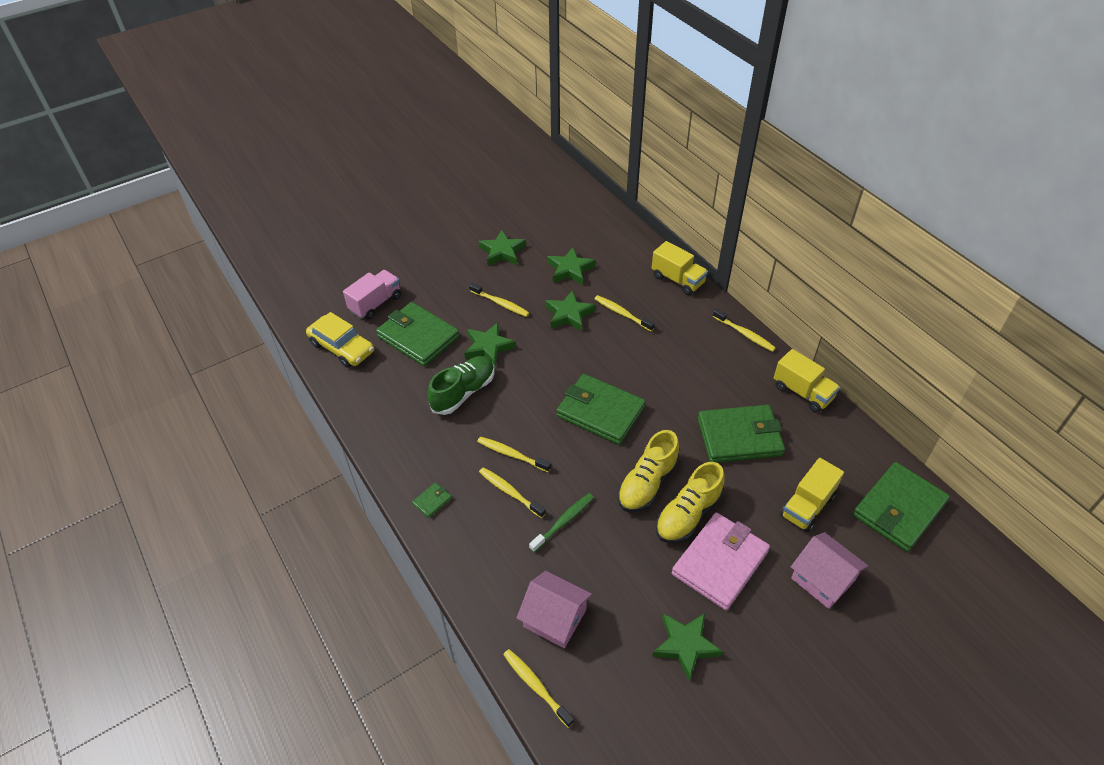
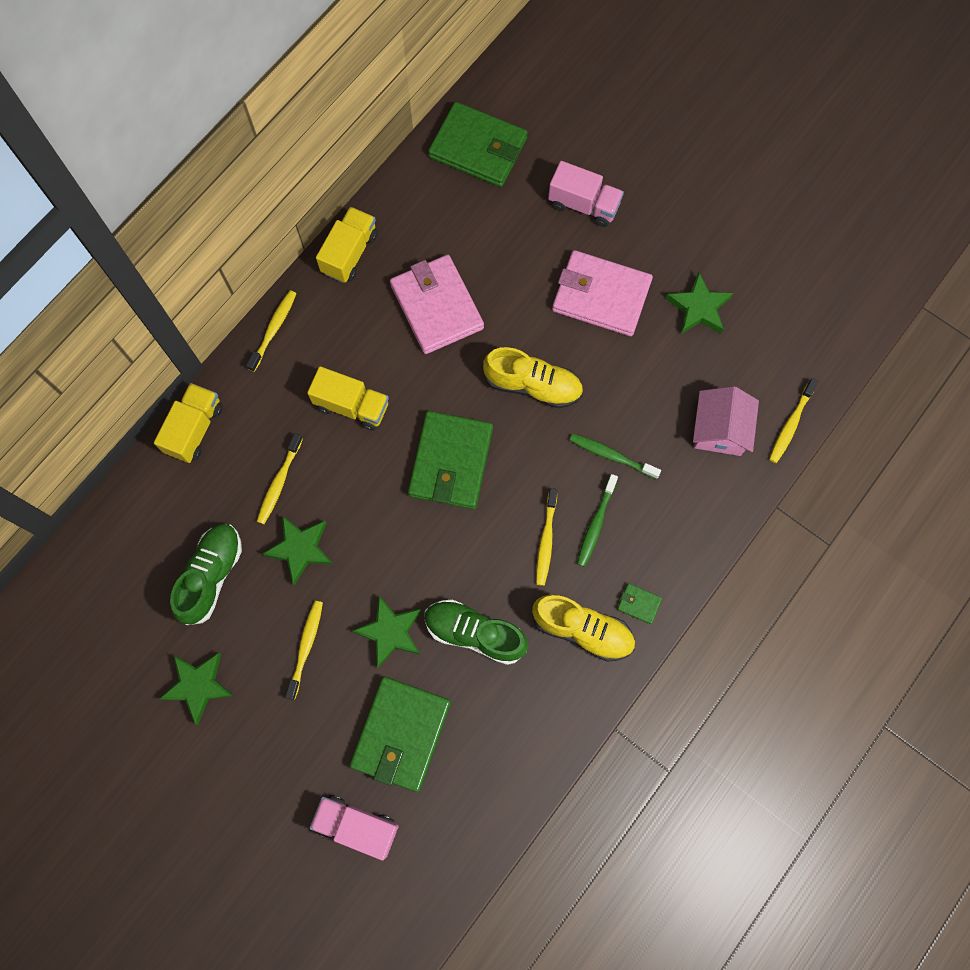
camera: 110 degrees left, 25 degrees up
(342, 347) = (452, 832): yellow car -> none
(510, 492) = (596, 524): yellow toothbrush -> green toothbrush
(570, 269) = (211, 576): green star -> green shoe
(688, 515) = (557, 336): yellow shoe -> yellow shoe (582, 630)
(739, 437) = (437, 307): green wallet -> pink wallet
(807, 506) = (504, 228): yellow truck -> yellow truck (352, 406)
(823, 579) = (584, 205): pink house -> pink truck

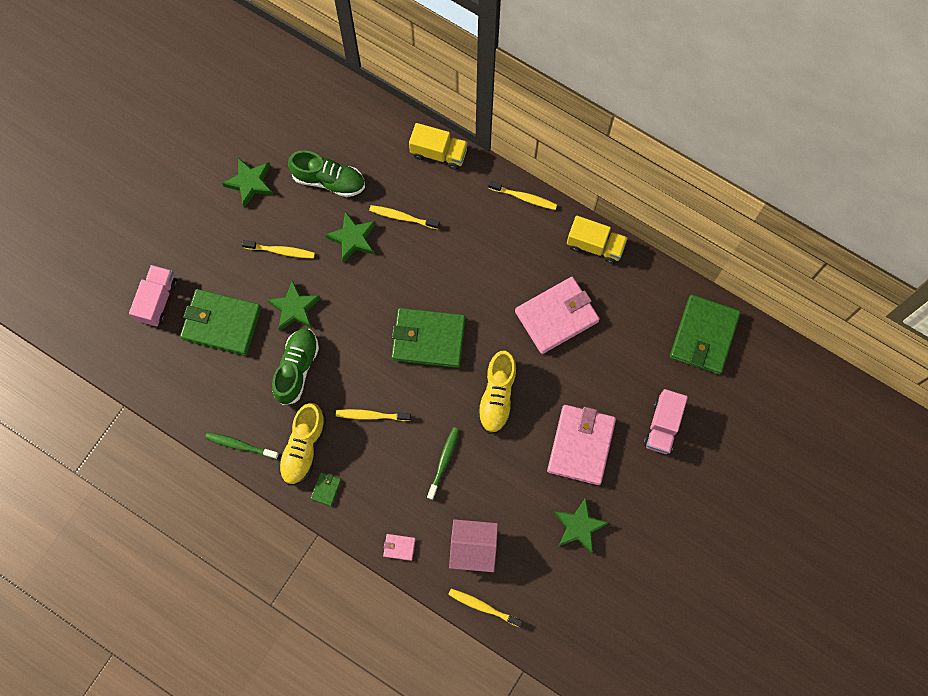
camera: 85 degrees right, 0 degrees up
(352, 406) = (467, 262): yellow truck -> none
(596, 524) = (387, 453): green toothbrush -> green toothbrush (240, 445)
(716, 517) = (399, 547): none -> pink wallet

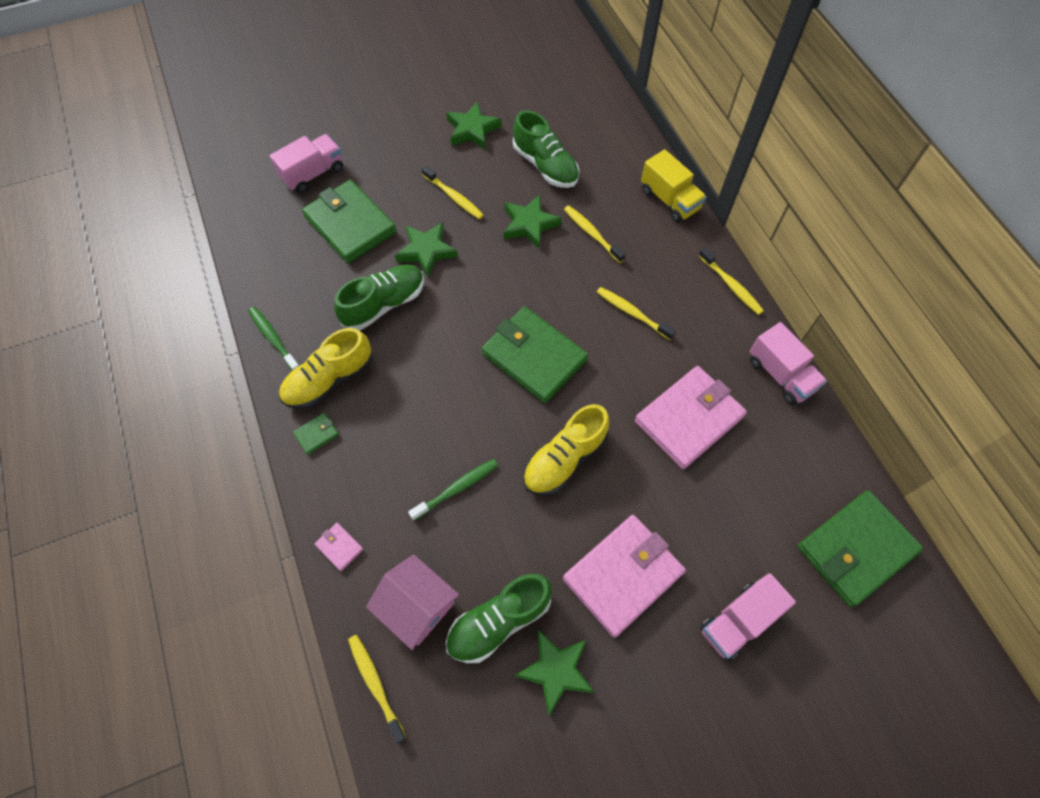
camera: 35 degrees right, 10 degrees down
(371, 415) = (419, 393): yellow toothbrush -> yellow toothbrush (632, 313)
(527, 522) = (499, 621): none -> green shoe
(556, 316) = (688, 419): pink wallet -> pink wallet turned 45 degrees counterclockwise
(595, 245) = (780, 374): yellow truck -> pink truck

